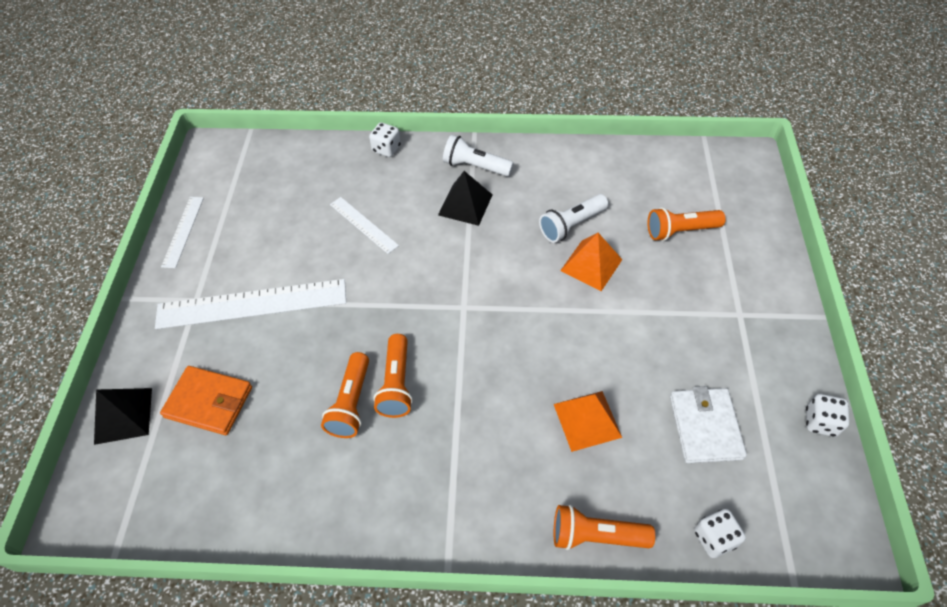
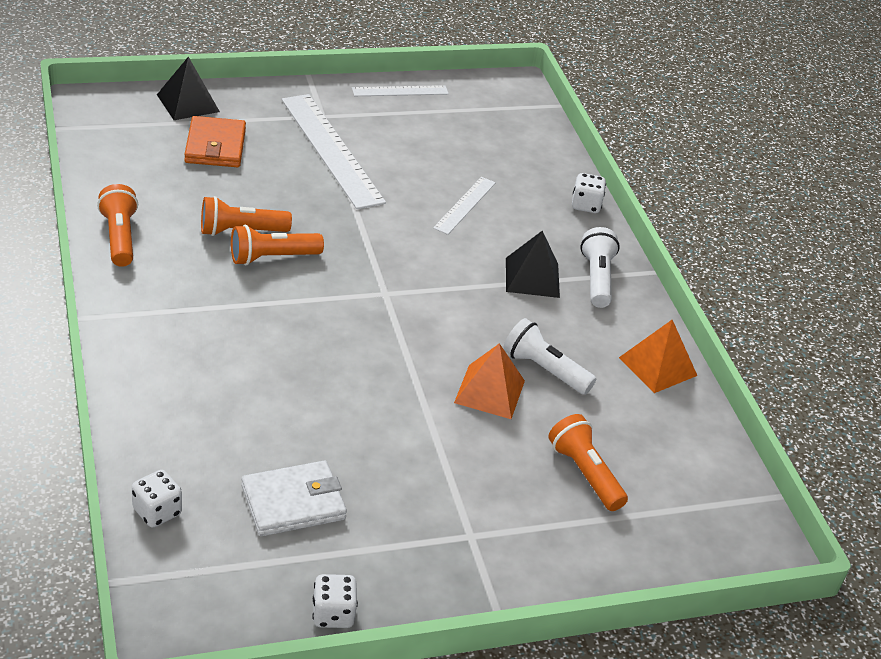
camera: 65 degrees right, 15 degrees down
(587, 420) = (272, 402): orange pyramid -> orange pyramid (658, 366)
(596, 535) = (140, 417): orange flashlight -> orange flashlight (120, 237)

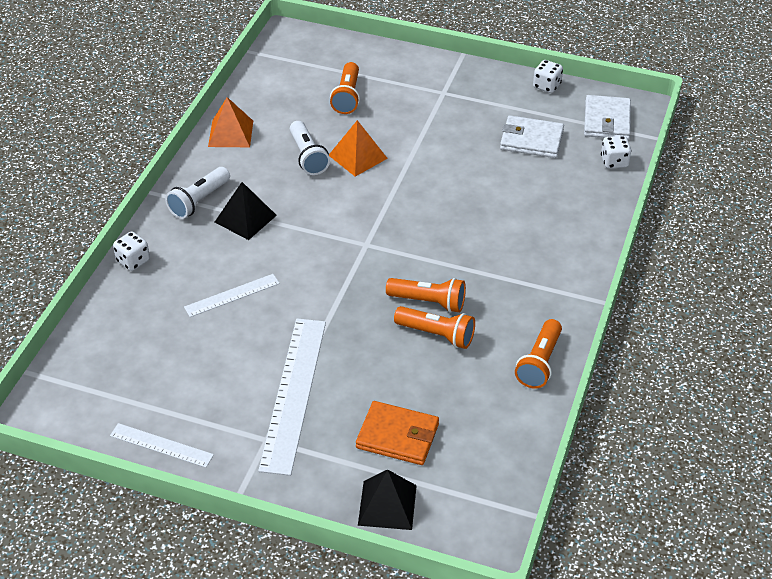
camera: 140 degrees left, 5 degrees up
(204, 583) = (607, 121): none -> white wallet
(215, 146) = (397, 436): orange wallet -> orange wallet turned 75 degrees clockwise

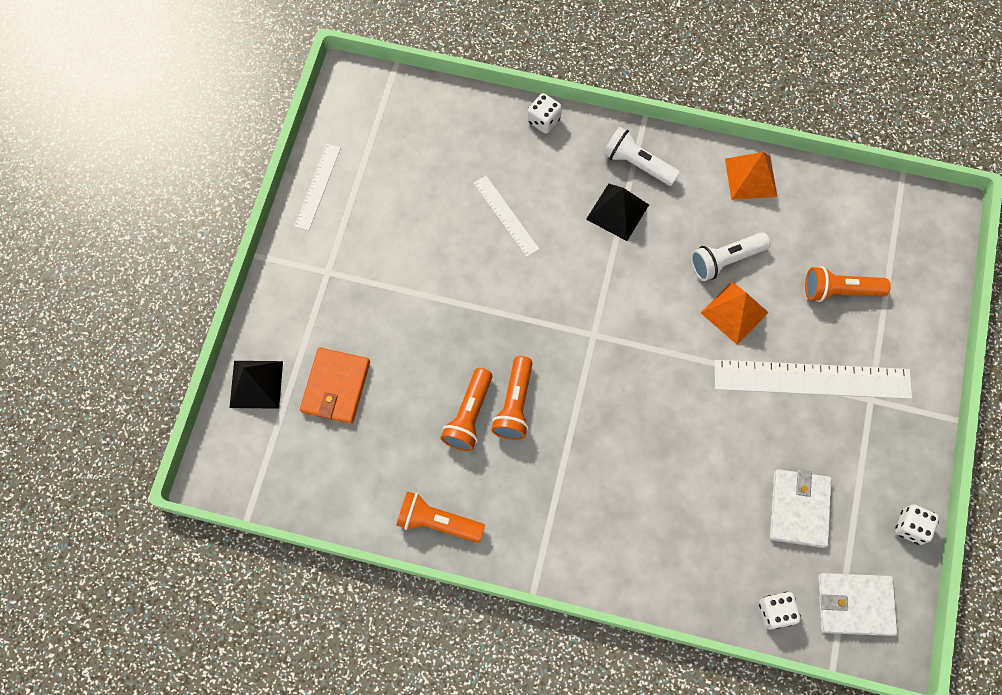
camera: 85 degrees right, 25 degrees up
(294, 393) = (383, 288): white ruler -> white ruler (812, 379)

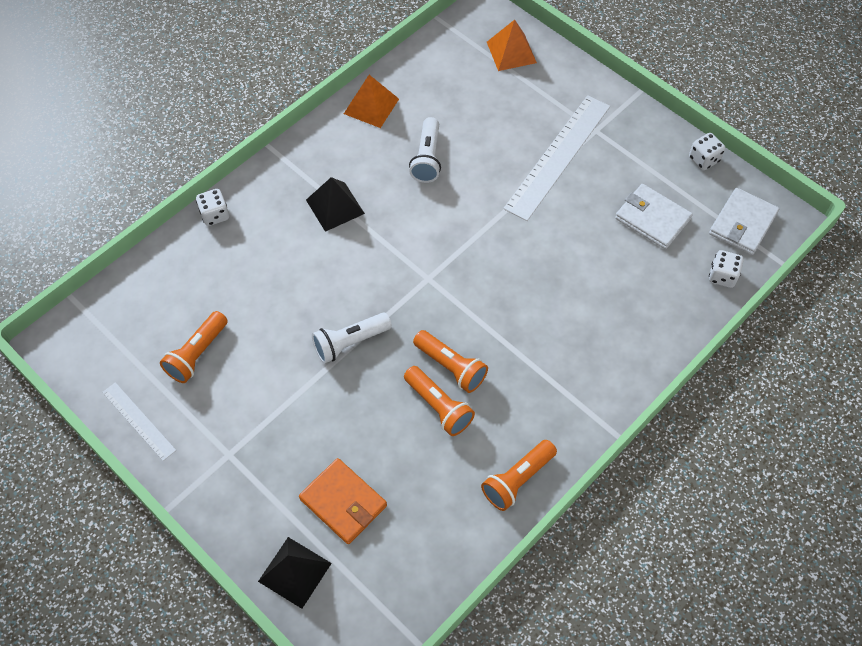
camera: 60 degrees left, 10 degrees down
(506, 216) = (279, 286): white ruler -> none
(637, 164) = (304, 171): white flashlight -> white flashlight (350, 342)
(734, 312) = (473, 175): orange pyramid -> orange pyramid (511, 52)
(839, 290) = (500, 102): orange flashlight -> orange flashlight (197, 354)

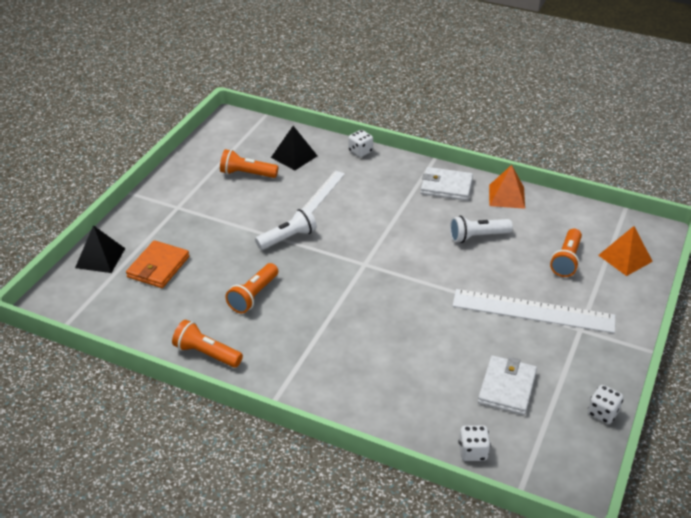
camera: 70 degrees right, 20 degrees down
(139, 421) = (188, 165): white ruler -> white ruler (323, 191)
(335, 206) = (401, 202): black pyramid -> black pyramid (294, 156)
(350, 342) = (288, 238): white flashlight -> white flashlight turned 105 degrees clockwise
(451, 367) = (291, 294): orange flashlight -> orange flashlight (566, 260)
(742, 223) = (544, 457): white wallet -> white wallet (446, 186)

